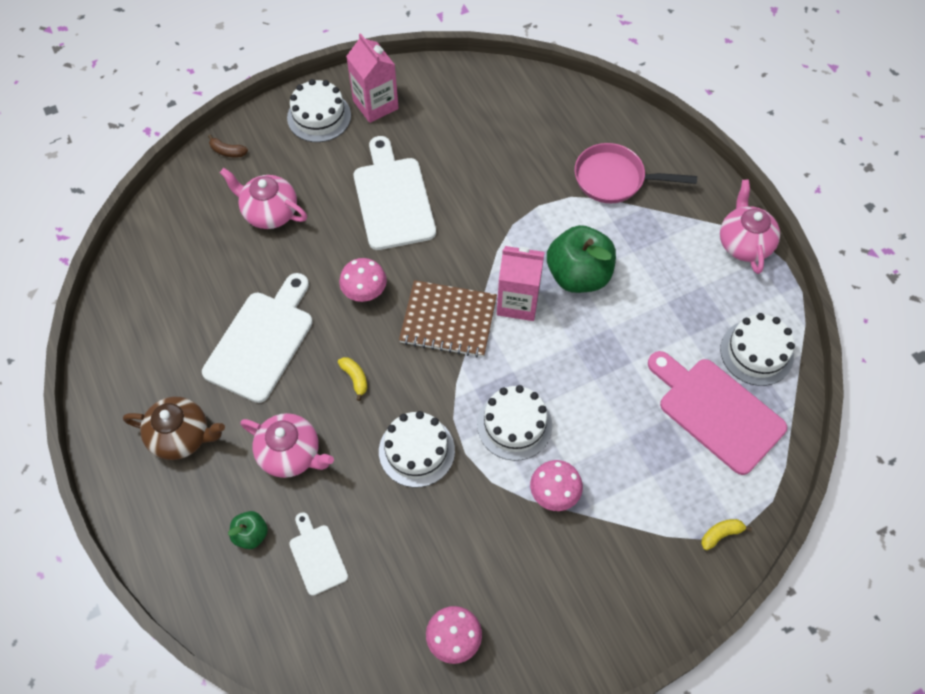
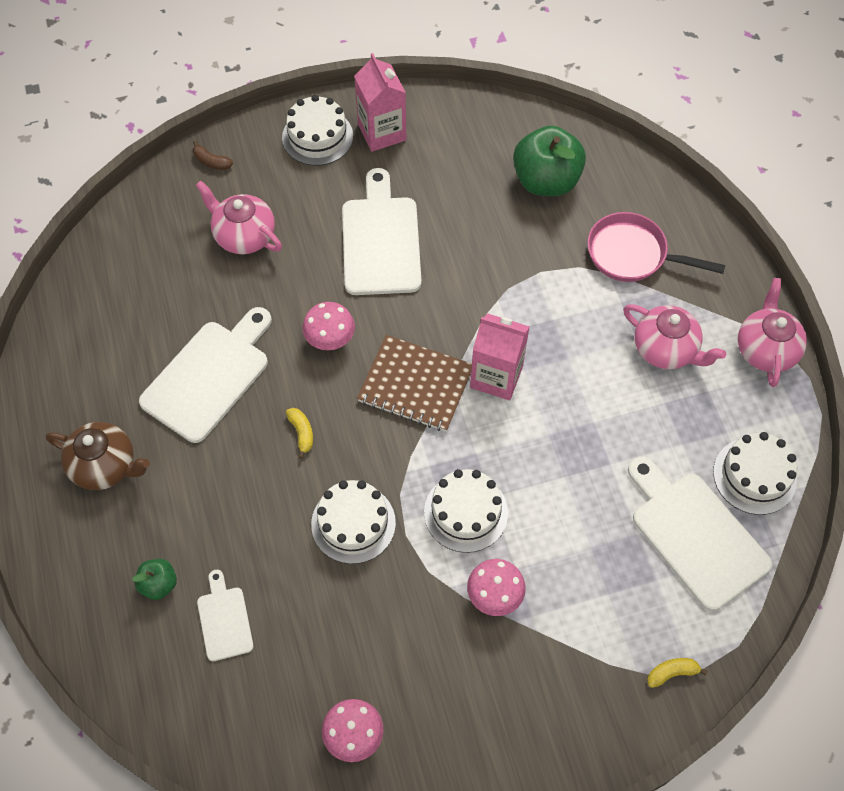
camera: 10 degrees right, 0 degrees up
(291, 454) = (217, 504): pink teapot -> pink teapot (666, 349)
(578, 275) = (570, 357): green apple -> green apple (546, 181)
(716, 411) = (695, 535): pink cutting board -> white cutting board

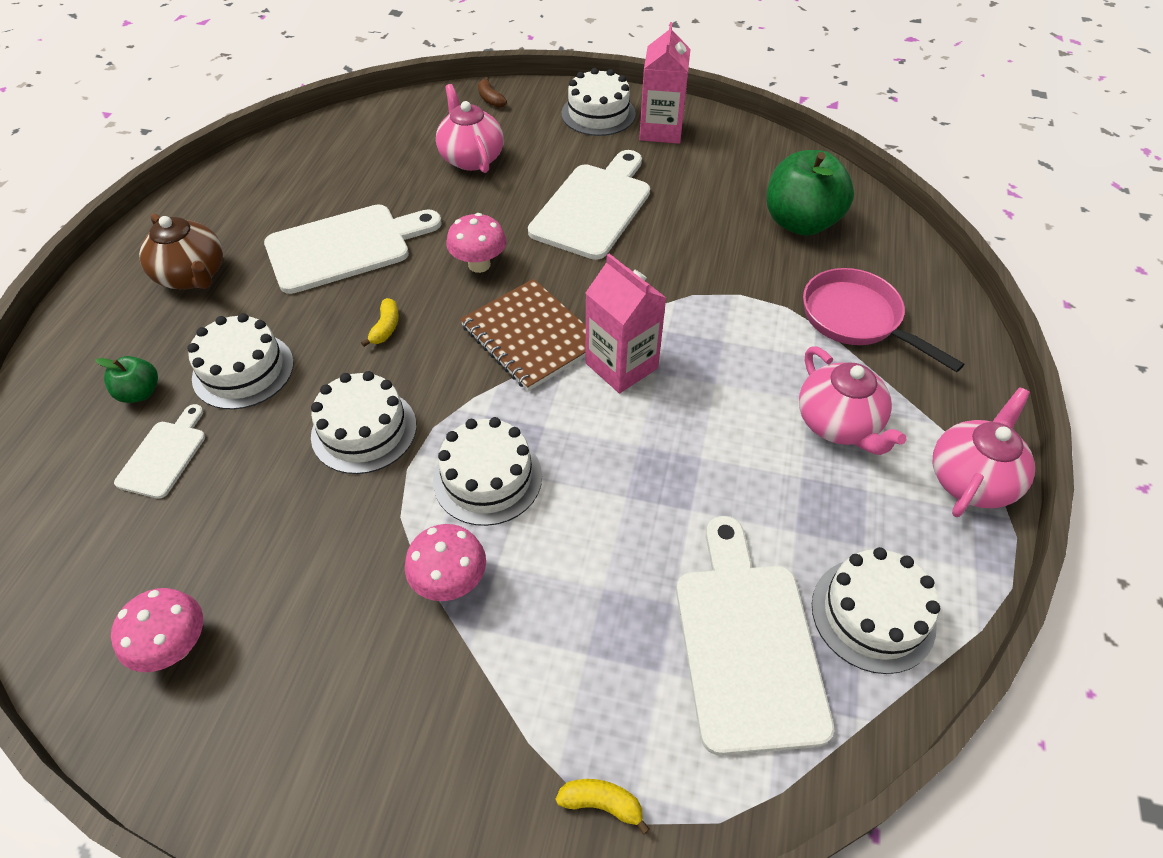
camera: 30 degrees right, 10 degrees down
(222, 524) = (243, 370): none -> white cake

